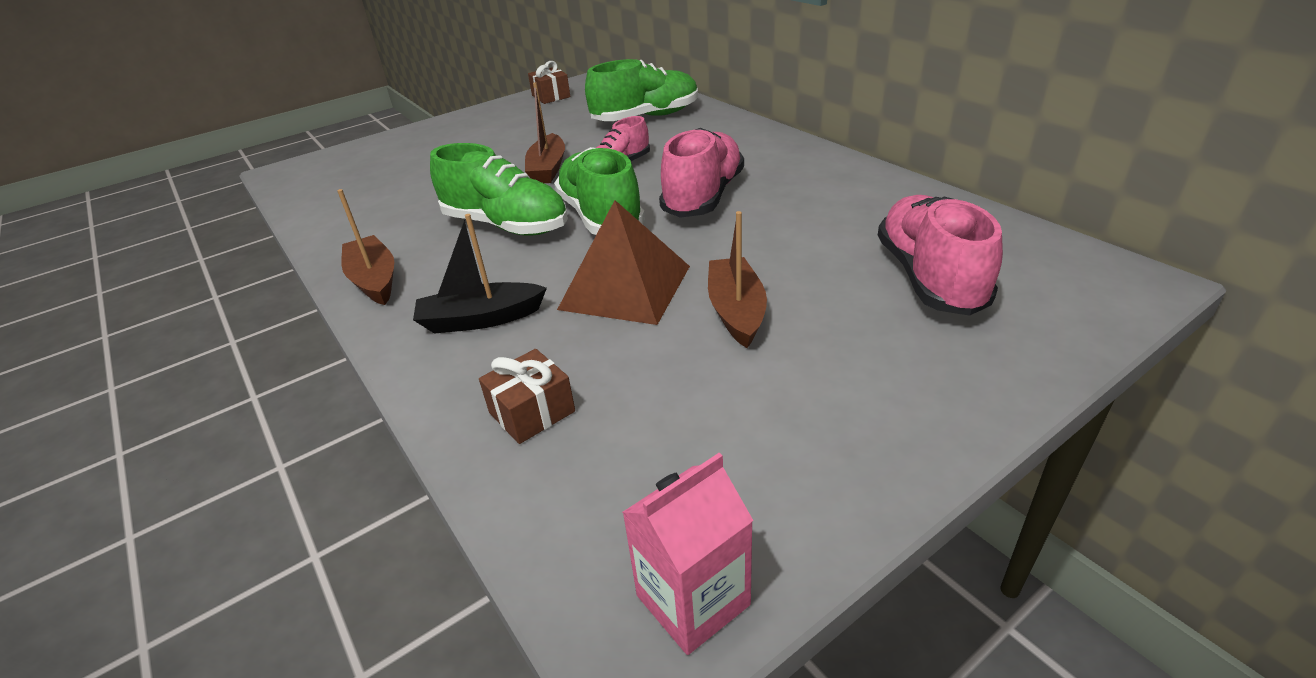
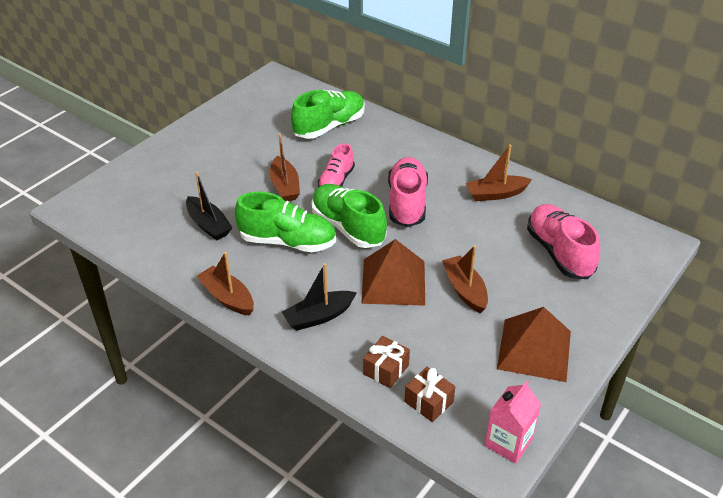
camera: 20 degrees left, 5 degrees up
(421, 199) = (208, 225): none -> black boat
(551, 96) = (239, 105): brown gift -> brown gift (428, 402)
(825, 422) = (534, 349): none -> brown pyramid
(847, 196) = (496, 194): none -> brown boat

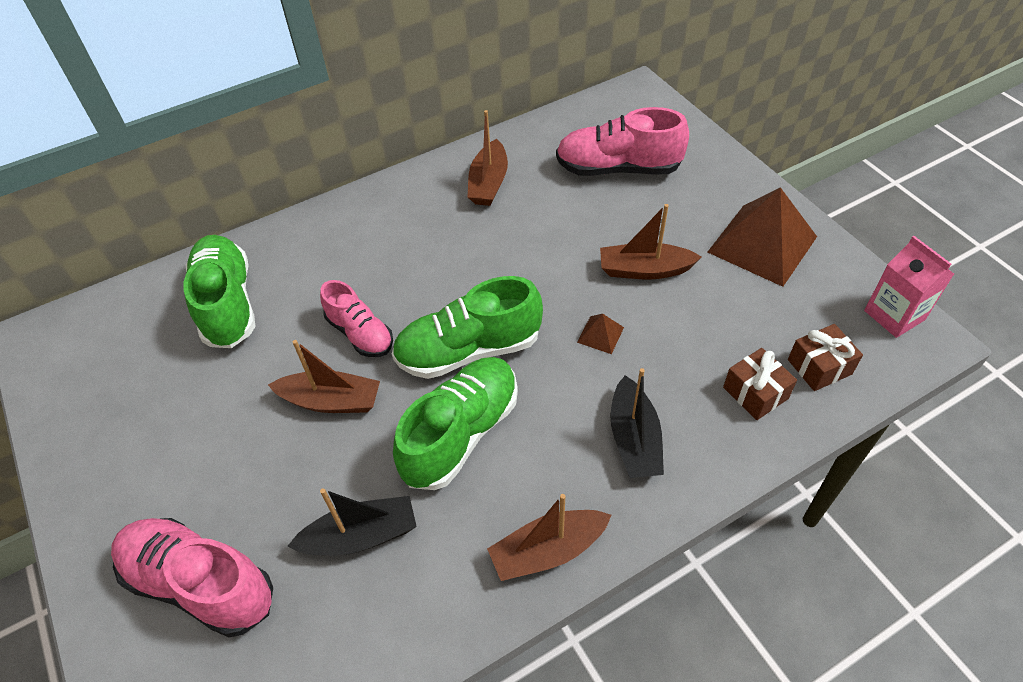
camera: 65 degrees left, 10 degrees up
(393, 282) = (600, 335): brown pyramid -> brown pyramid, size x0.42
(407, 203) = (455, 271): pink shoe -> pink shoe (200, 584)

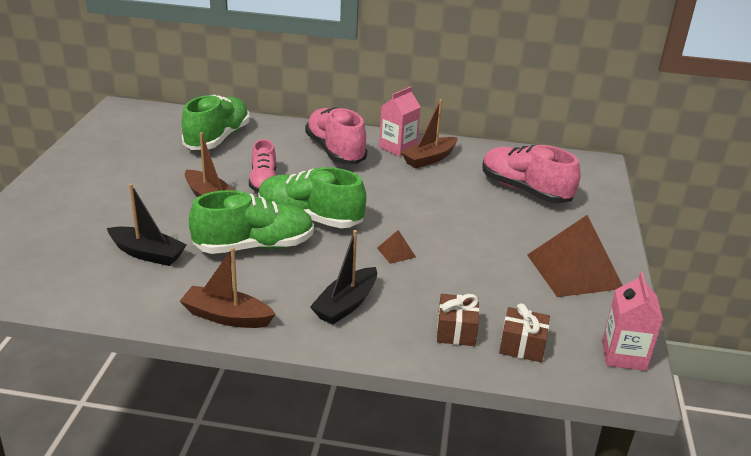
camera: 35 degrees right, 20 degrees down
(200, 584) = (58, 226): pink shoe -> pink shoe (335, 151)
(440, 187) = (398, 147): none -> pink carton
(644, 270) = (470, 241): brown boat -> none

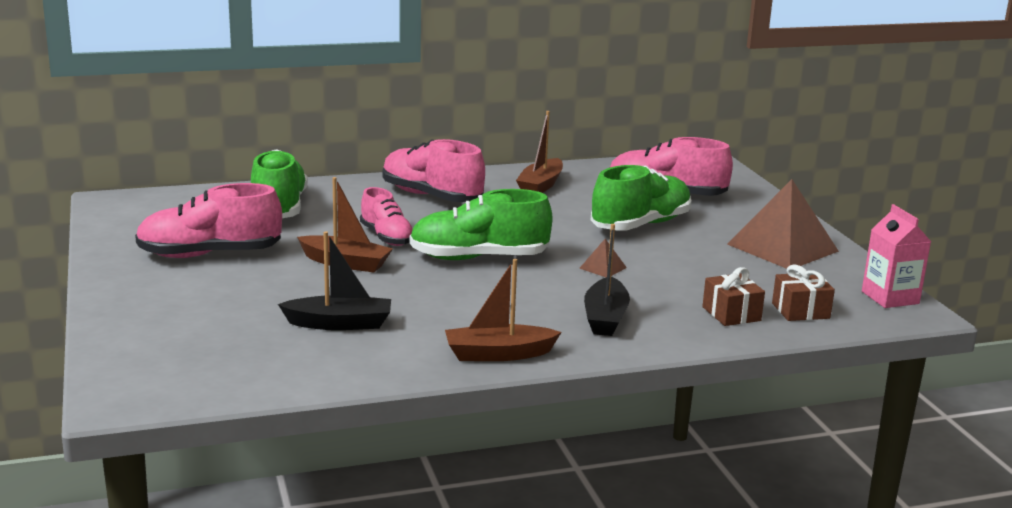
camera: 25 degrees left, 10 degrees down
(130, 168) = (209, 254): none -> pink shoe
(254, 246) = (451, 293): green shoe -> green shoe (640, 225)
(398, 147) = (495, 182): pink carton -> none

